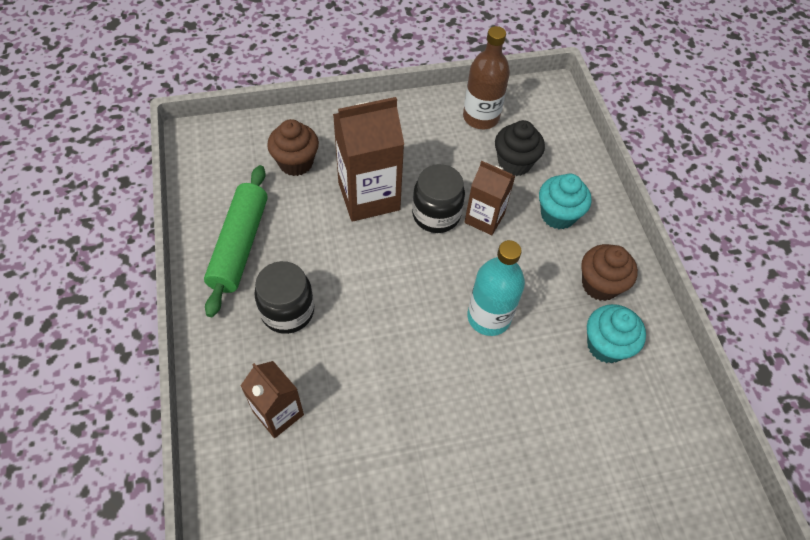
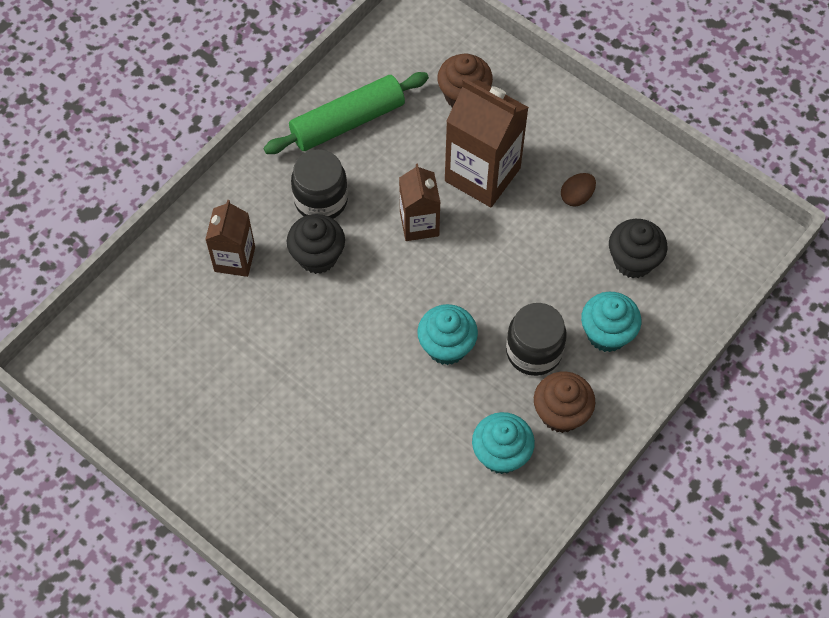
camera: 55 degrees right, 5 degrees up
(334, 349) = (317, 256): none -> black cupcake
(436, 214) = (513, 238): black jar -> black jar (534, 351)
(438, 158) = (576, 196): none -> brown egg
(481, 117) = (661, 198): brown bottle -> none
(484, 218) = (545, 277): brown carton -> brown carton (419, 224)
(489, 317) = (446, 346): turquoise bottle -> turquoise cupcake

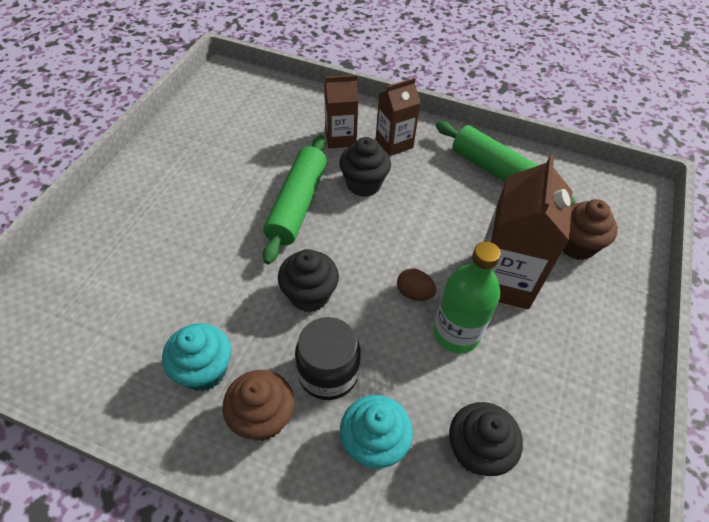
camera: 70 degrees right, 10 degrees down
(321, 200) = (416, 174): black jar -> none
(324, 329) = (297, 204): none -> green rolling pin
(419, 224) = (426, 244): brown carton -> brown carton (394, 143)
(446, 346) = (309, 295): turquoise cupcake -> black cupcake
(526, 236) = (456, 333): none -> green bottle
(576, 196) = (525, 370): brown egg -> brown egg (414, 293)

